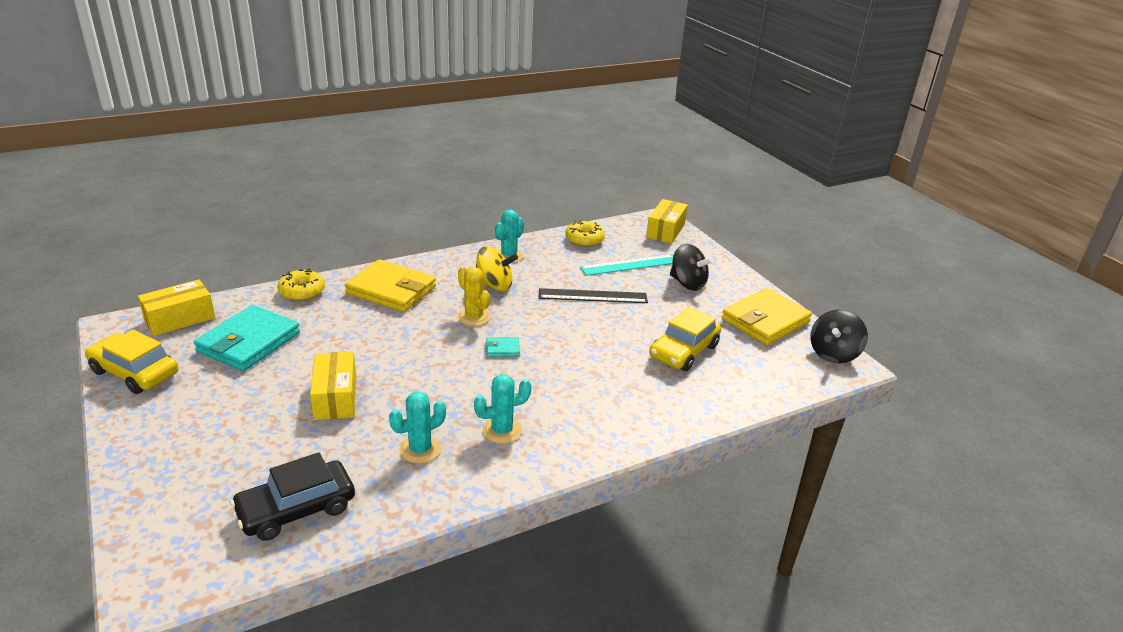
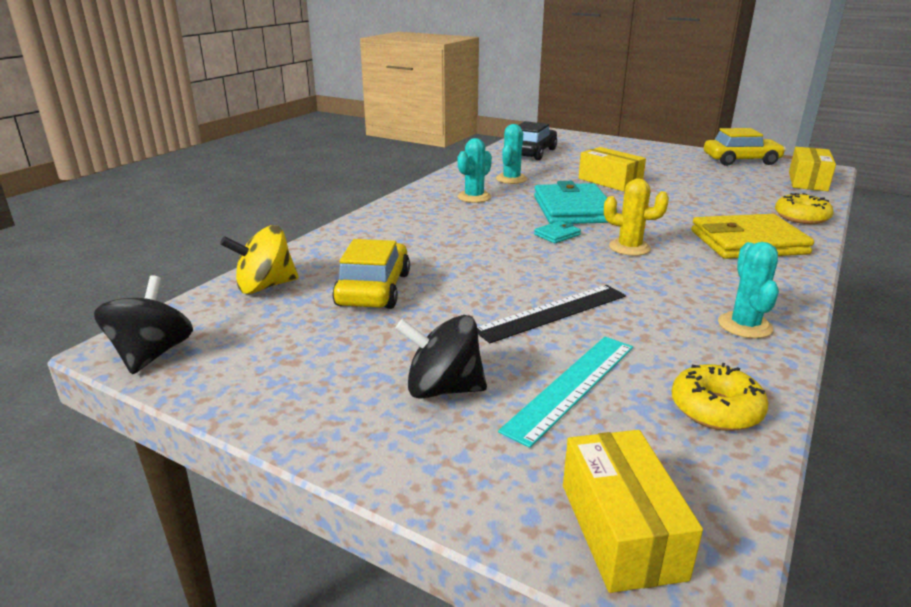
camera: 150 degrees right, 5 degrees down
(249, 342) = (732, 185): turquoise wallet -> turquoise wallet (573, 209)
(494, 286) = (676, 281): yellow spinning top -> yellow spinning top (265, 286)
(765, 321) = (274, 369): yellow wallet -> none

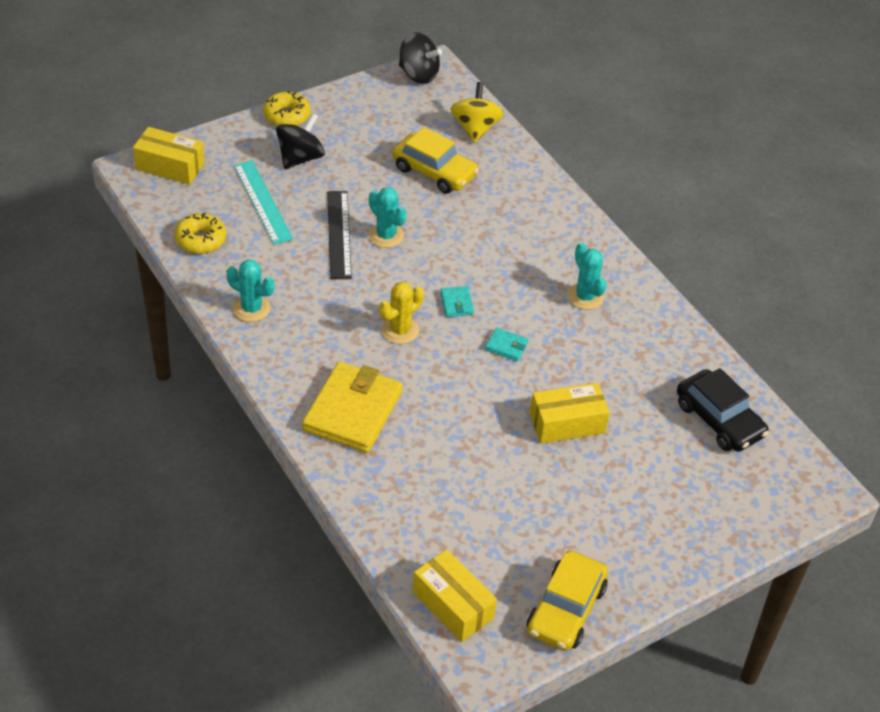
camera: 115 degrees right, 20 degrees up
(511, 179) = (625, 350): turquoise cactus -> turquoise cactus (386, 235)
(573, 209) = (506, 346): turquoise wallet -> turquoise wallet, size x0.42
(801, 217) = (369, 498): yellow donut -> yellow donut (287, 116)

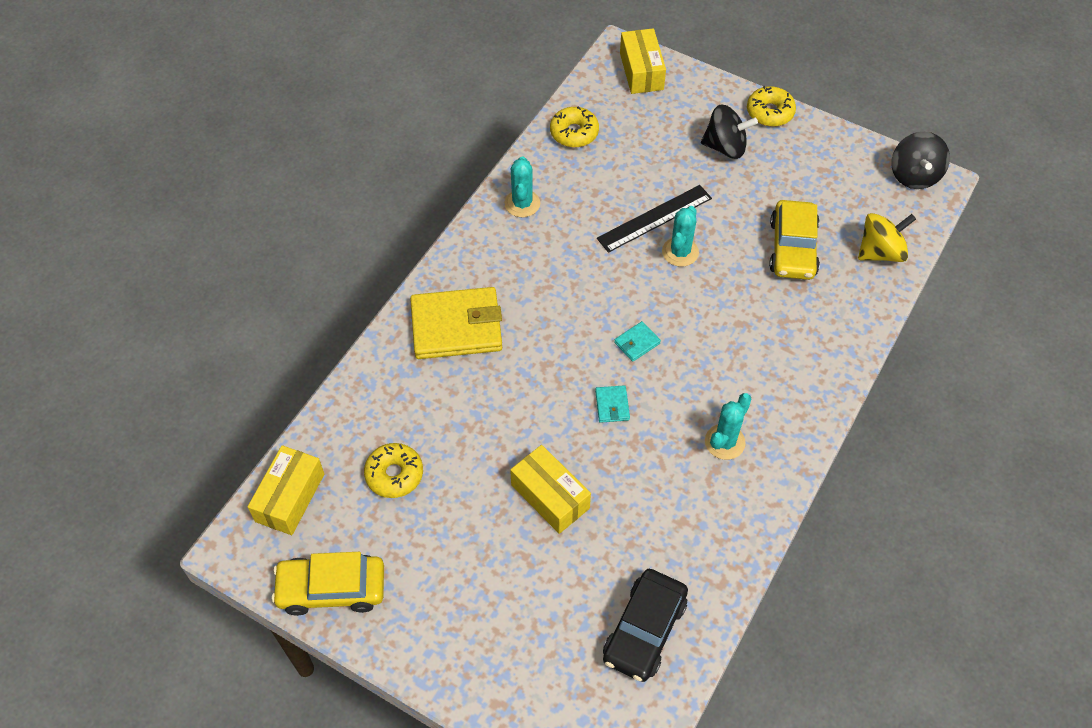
camera: 65 degrees right, 10 degrees up
(262, 202) = (650, 149): turquoise ruler -> none
(400, 330) = (572, 316): yellow cactus -> none
(478, 518) = (394, 474): none -> yellow donut

